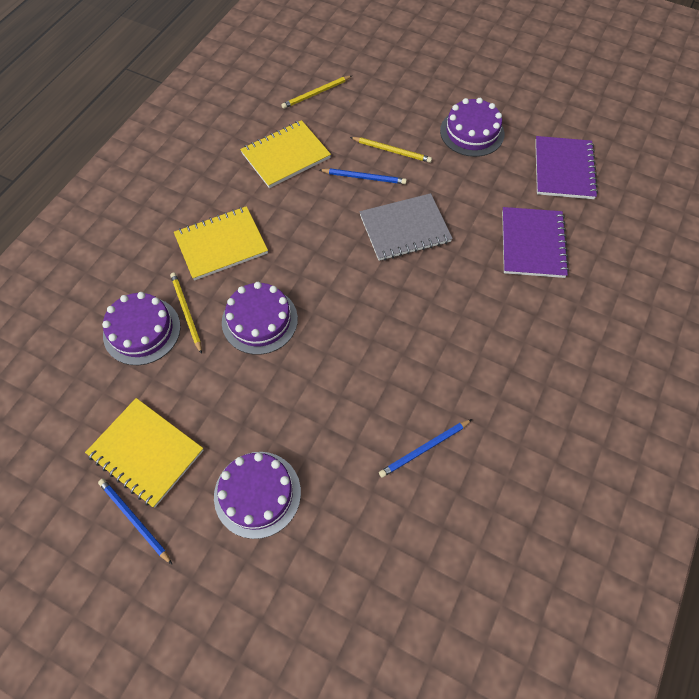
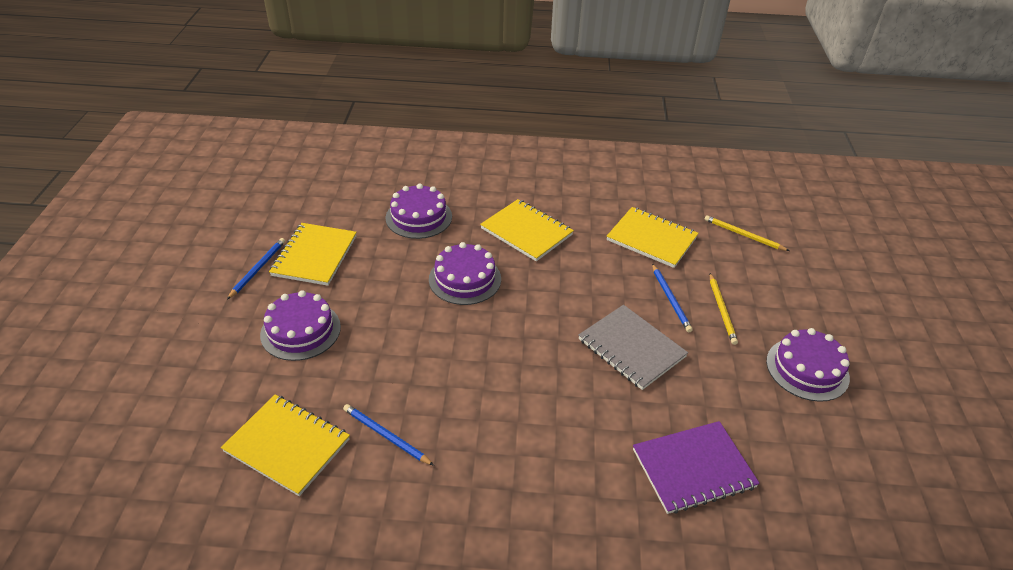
camera: 65 degrees right, 20 degrees down
(186, 312) = (449, 234): yellow pencil -> none
(403, 539) = (287, 445): none -> yellow notebook
(564, 169) = (832, 475): purple notebook -> none

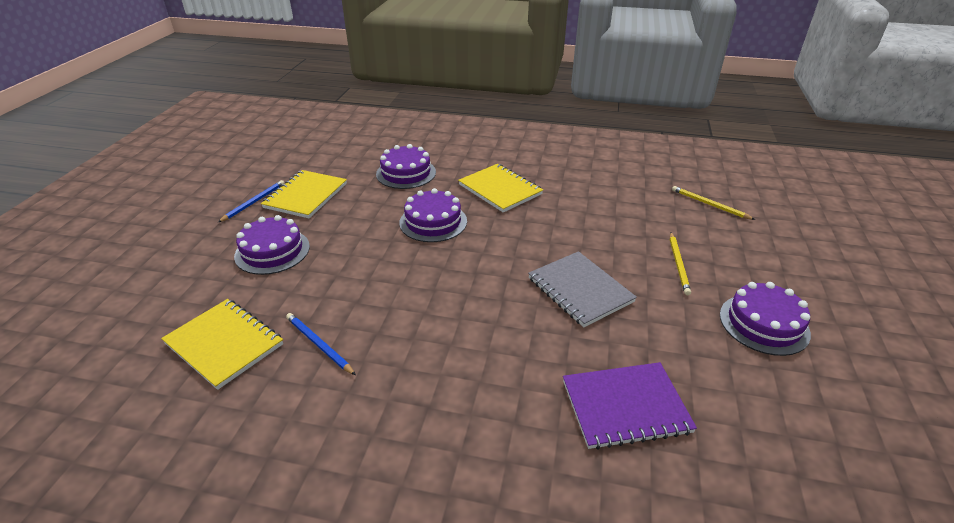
camera: 10 degrees right, 5 degrees down
(651, 239) = (617, 202): yellow notebook -> none
(670, 299) = (627, 252): blue pencil -> none

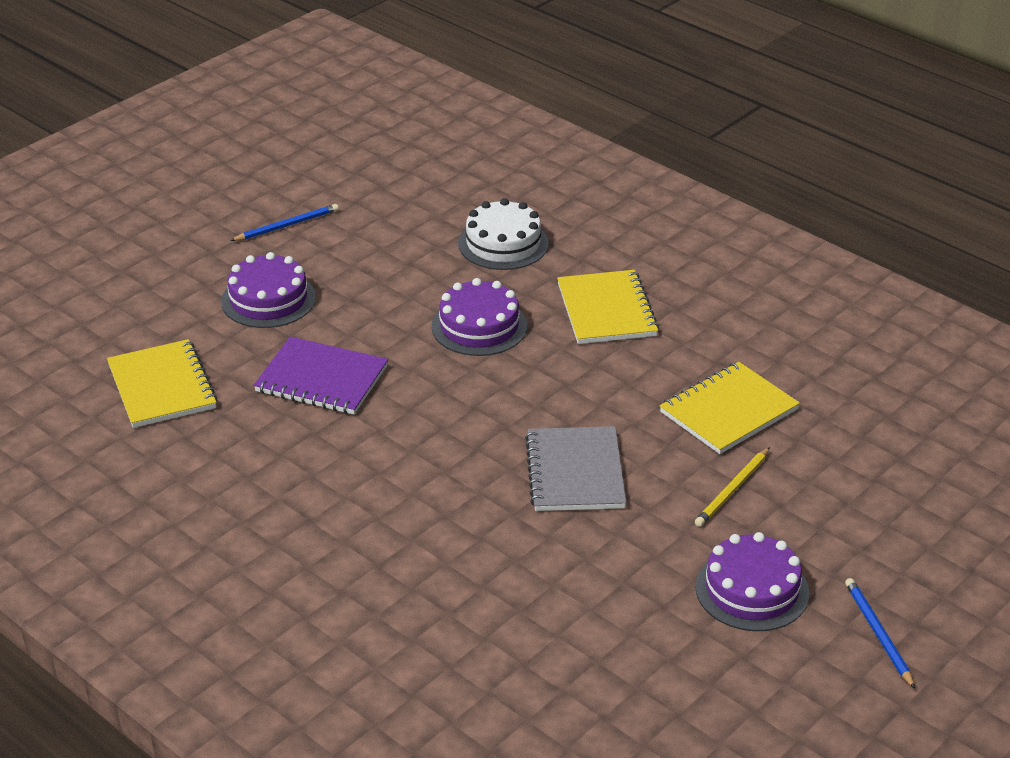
camera: 30 degrees right, 0 degrees up
(305, 196) = (353, 236): yellow notebook -> yellow notebook (728, 411)
(319, 344) = (249, 422): blue pencil -> blue pencil (878, 633)
(406, 173) = (503, 243): purple cake -> white cake
(625, 407) = (499, 597): purple notebook -> purple notebook (321, 379)
(709, 204) = (879, 432): yellow pencil -> none

